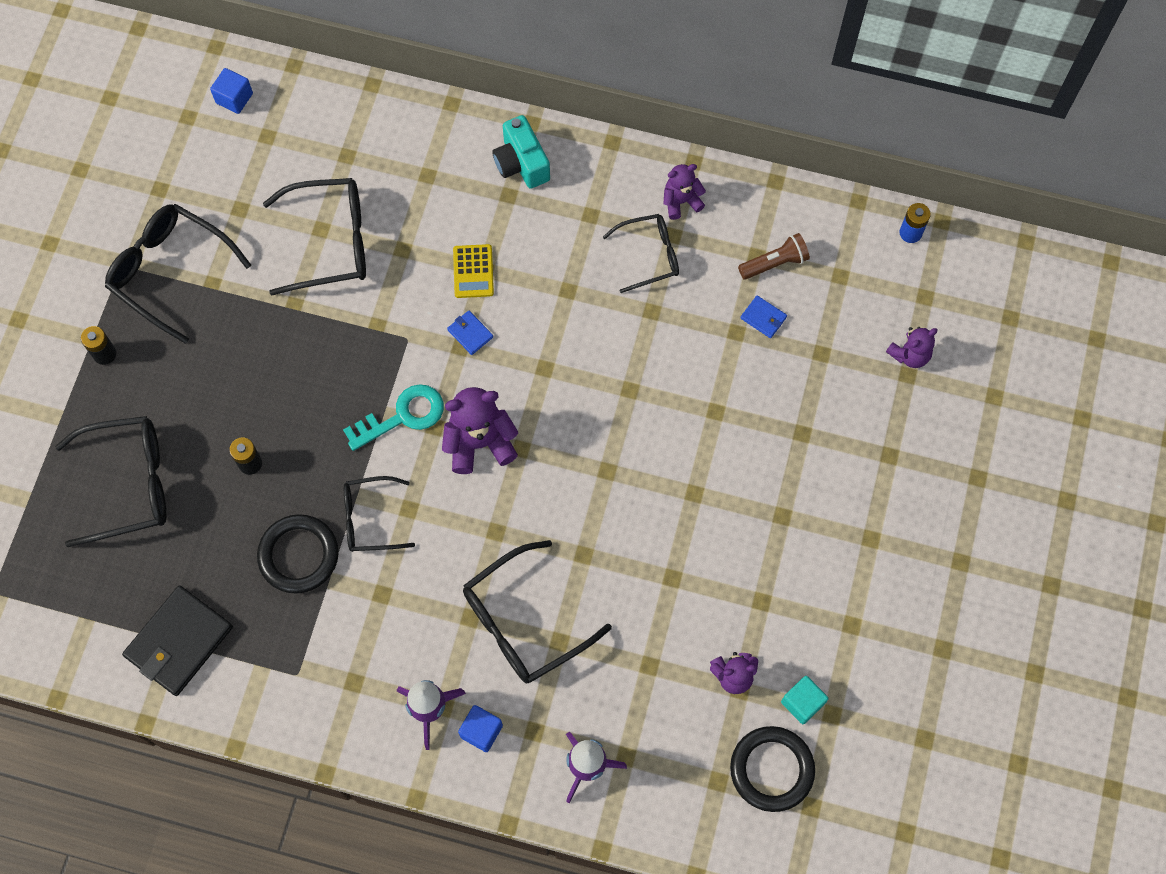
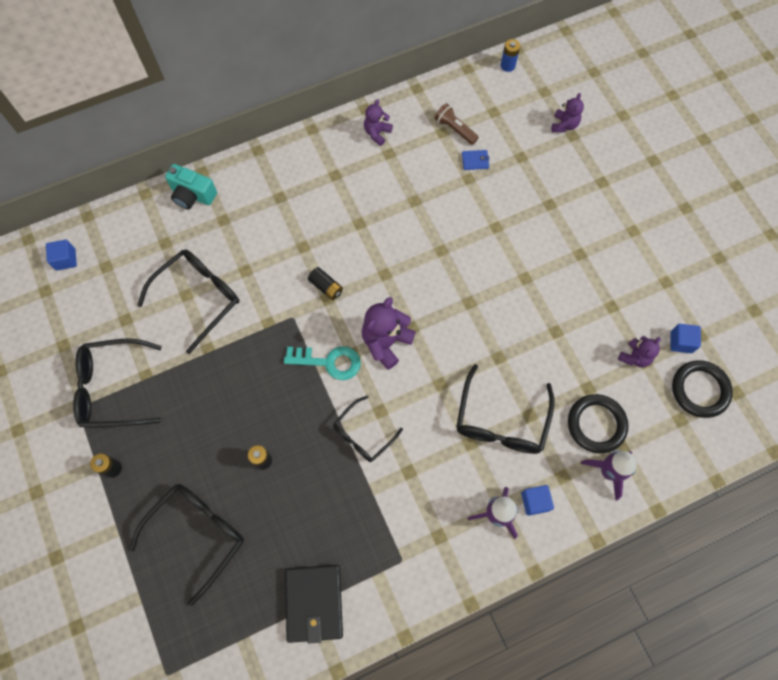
camera: 40 degrees left, 0 degrees up
(299, 555) = (340, 490): black ring -> black ring (596, 424)
(403, 416) = (329, 362): turquoise key -> turquoise key turned 75 degrees clockwise
(470, 333) = (326, 287): blue wallet -> black battery
(473, 271) = (297, 252): yellow calculator -> none
(521, 163) = (271, 175): turquoise camera -> turquoise camera (192, 195)
(649, 255) = (386, 173): black glasses -> none
(774, 263) = (455, 129): brown flashlight -> brown flashlight turned 75 degrees counterclockwise
(802, 703) = (681, 342): turquoise cube -> blue cube

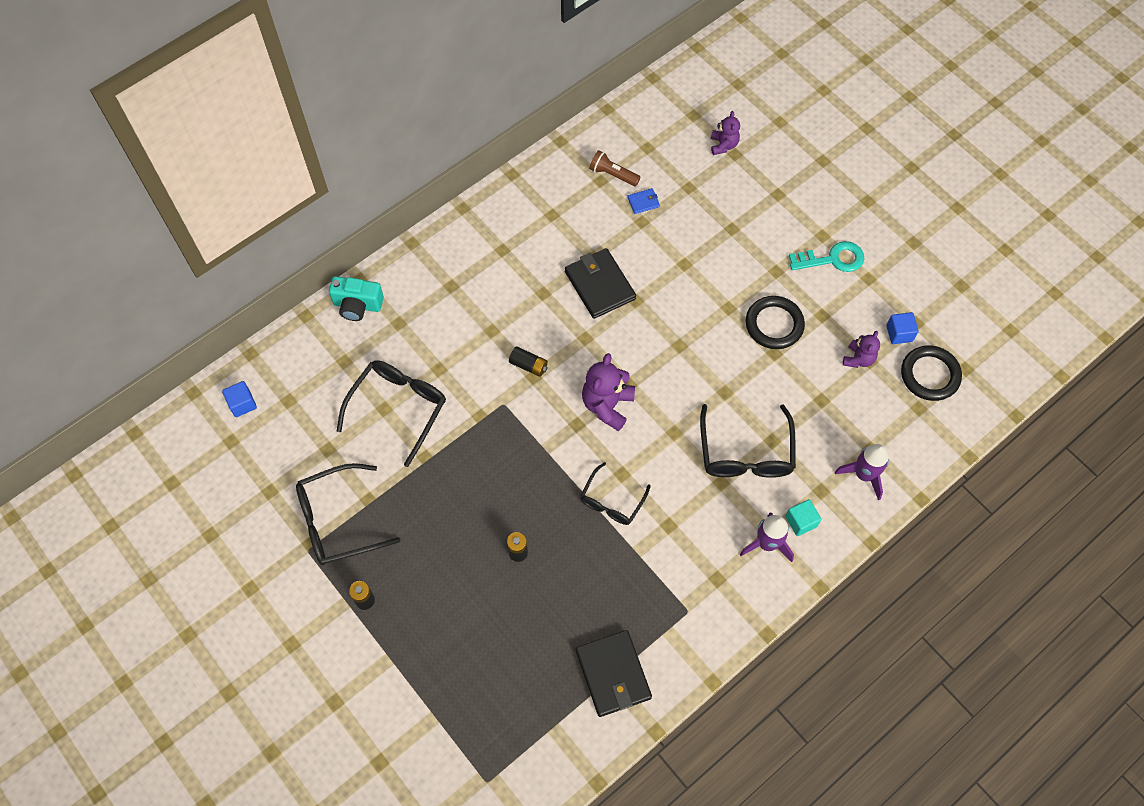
camera: 15 degrees left, 5 degrees down
(197, 534) = (474, 641): black glasses -> none
(329, 362) = (555, 439): turquoise key -> turquoise key (832, 259)
(377, 133) = (533, 196): purple teddy bear -> none
(412, 228) = (599, 285): none -> black wallet
(507, 65) = (648, 97): blue battery -> none
(535, 501) = (801, 521): blue cube -> turquoise cube
(596, 424) = (839, 433): black ring -> black ring (774, 324)

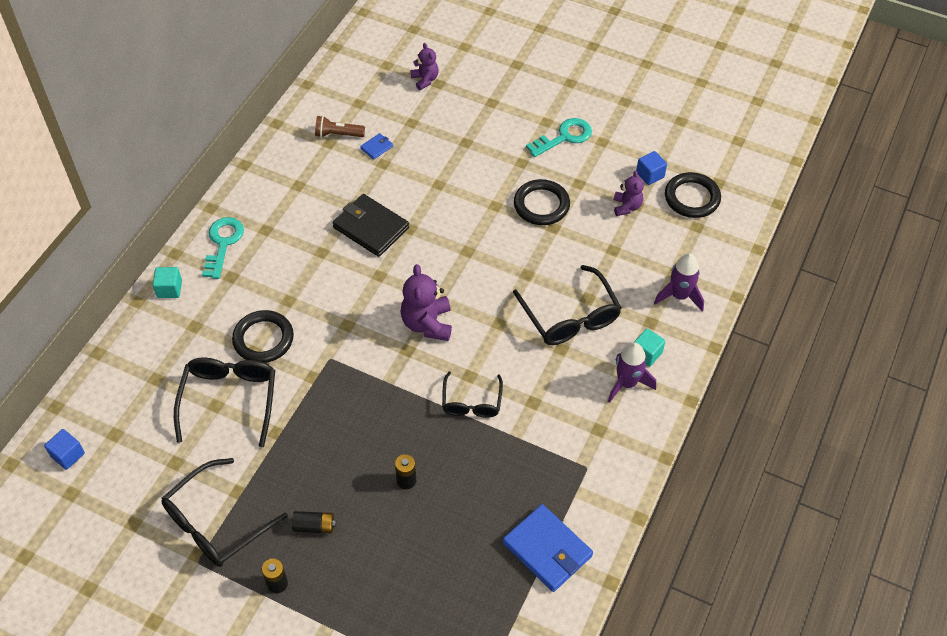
camera: 25 degrees left, 10 degrees down
(357, 305) = (146, 325): turquoise camera -> none
(392, 277) = (169, 289): none -> turquoise cube
(453, 360) = (263, 339): none -> black ring
(458, 249) = (223, 243): none -> turquoise key
(528, 365) = (337, 317): black battery -> black battery (314, 526)
(613, 674) = (547, 549): black wallet -> blue wallet

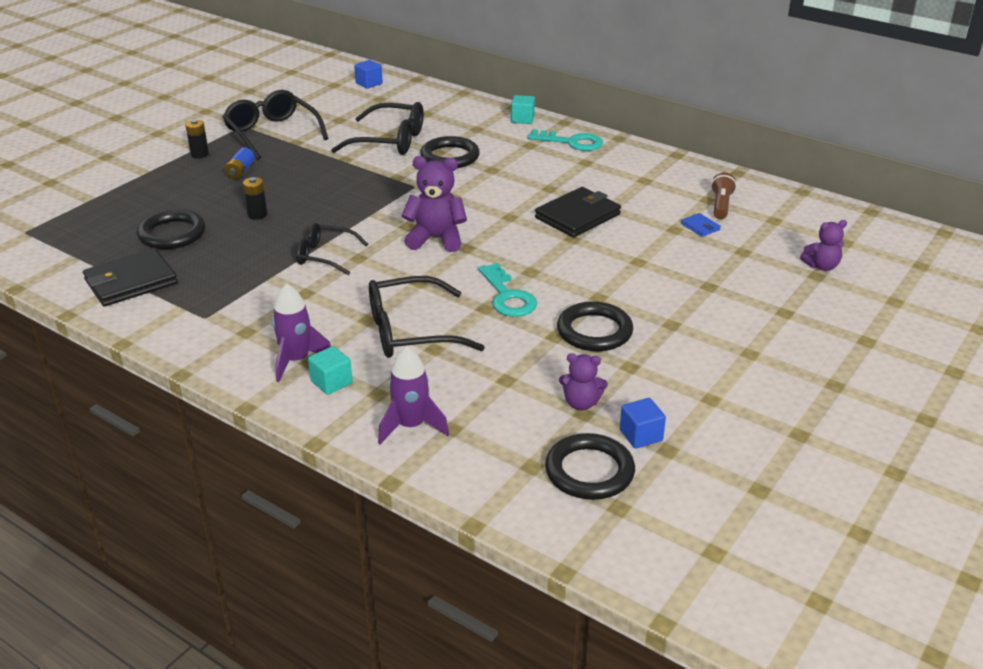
camera: 100 degrees right, 20 degrees down
(314, 526) = (240, 171): black battery -> blue battery
(456, 546) = (172, 234): none -> black ring
(547, 549) = (131, 282): blue wallet -> black wallet
(564, 137) = (719, 365): turquoise key -> turquoise key (508, 296)

